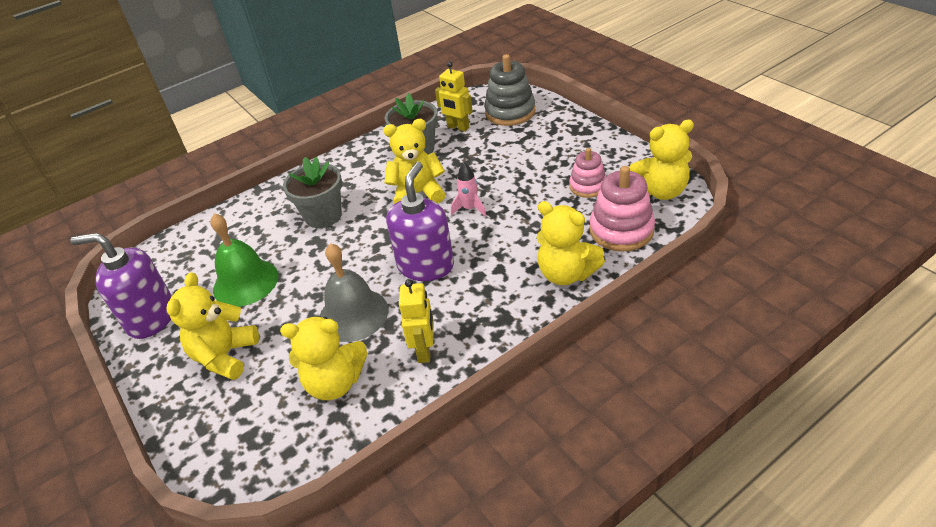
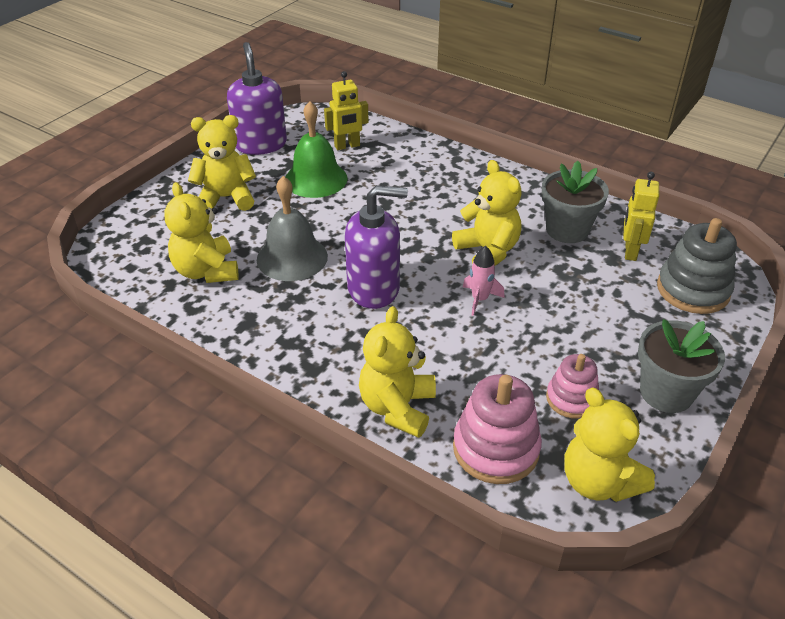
camera: 65 degrees right, 0 degrees up
(323, 216) = (423, 196): grey flower pot -> grey flower pot (666, 392)
(425, 351) = (255, 319): yellow robot -> yellow robot (347, 146)

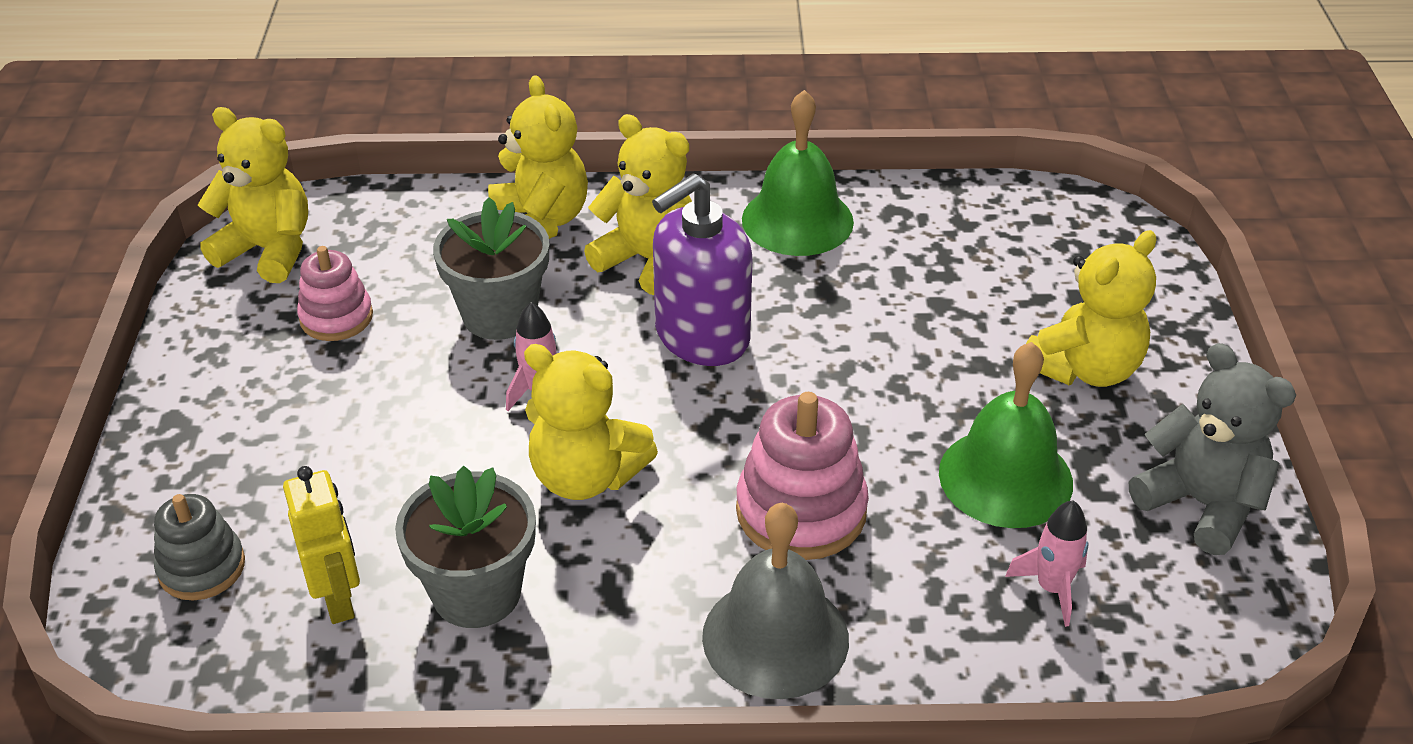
camera: 145 degrees right, 0 degrees up
(206, 271) = (944, 256): yellow teddy bear -> yellow teddy bear (648, 260)
(249, 329) = (797, 220): none -> green bell
(260, 144) = (1200, 504): purple soap dispenser -> grey teddy bear
(292, 257) = (862, 326): grey bell -> grey bell (775, 637)
(347, 146) = (1052, 588): yellow robot -> pink rocket
(496, 449) = (400, 232): pink stacking toy -> pink stacking toy (801, 511)
(666, 392) = (211, 378): grey flower pot -> grey flower pot (499, 315)
(692, 290) = (202, 567): grey stacking toy -> grey stacking toy, size x0.63

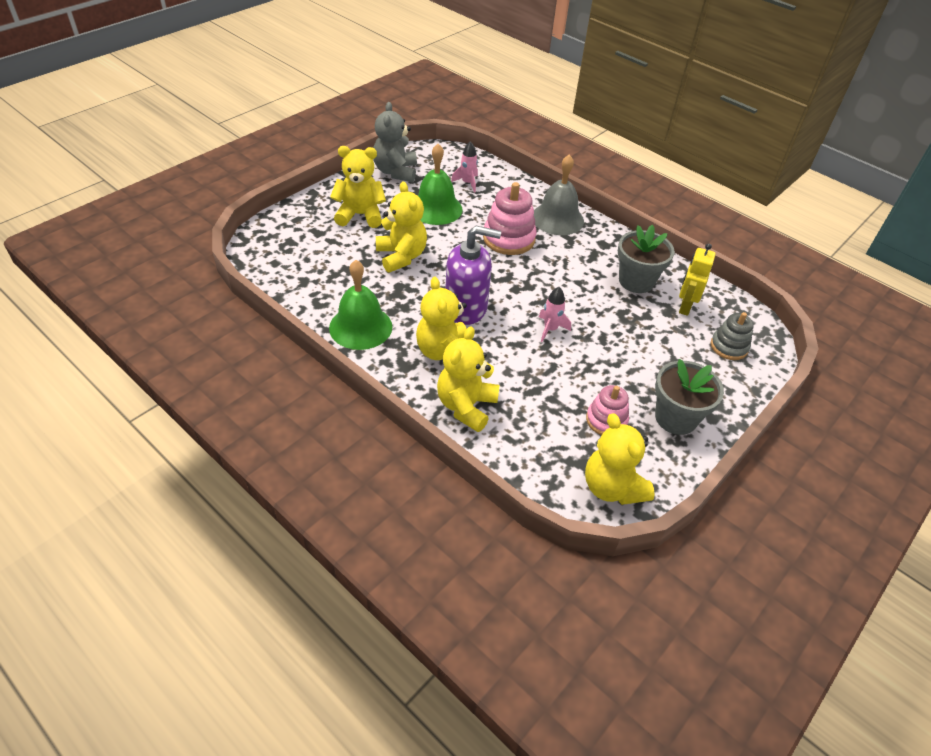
camera: 140 degrees left, 5 degrees up
(499, 315) = (534, 371): grey flower pot -> grey flower pot (675, 418)
(586, 476) = (565, 290): yellow teddy bear -> yellow teddy bear (401, 256)

